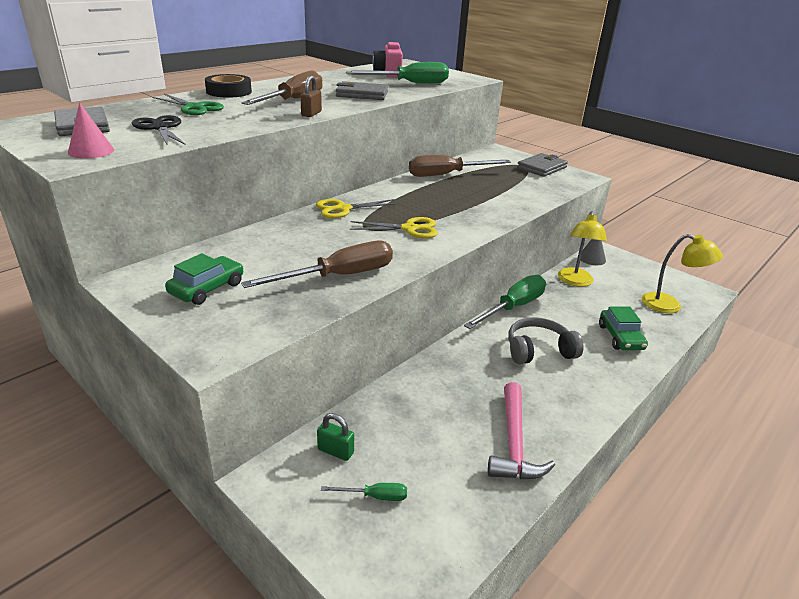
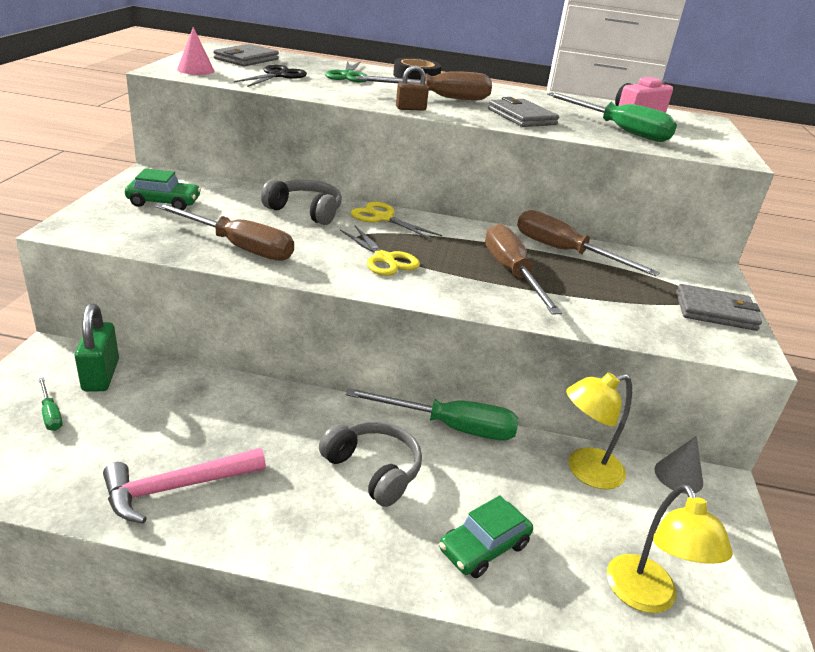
camera: 55 degrees right, 0 degrees up
(299, 232) = (305, 211): none -> grey headphones
(335, 451) = (101, 375): green padlock -> green padlock, size x1.64
(462, 198) = (512, 273): none -> brown screwdriver

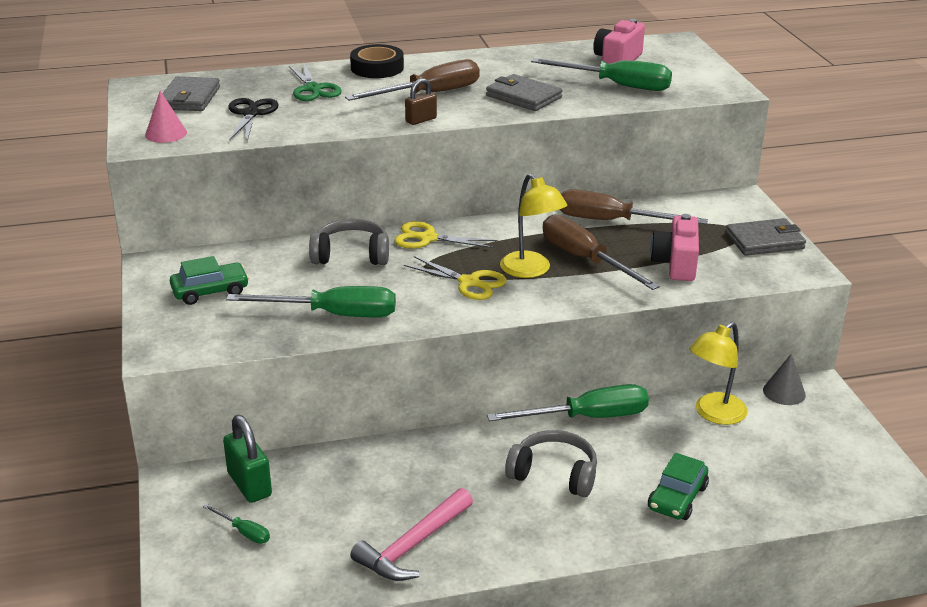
camera: 20 degrees left, 0 degrees up
(238, 247) = (333, 315): brown screwdriver -> green screwdriver
(602, 303) = (676, 264): none -> pink camera
(647, 597) = (807, 487): yellow lamp -> yellow lamp (531, 270)

